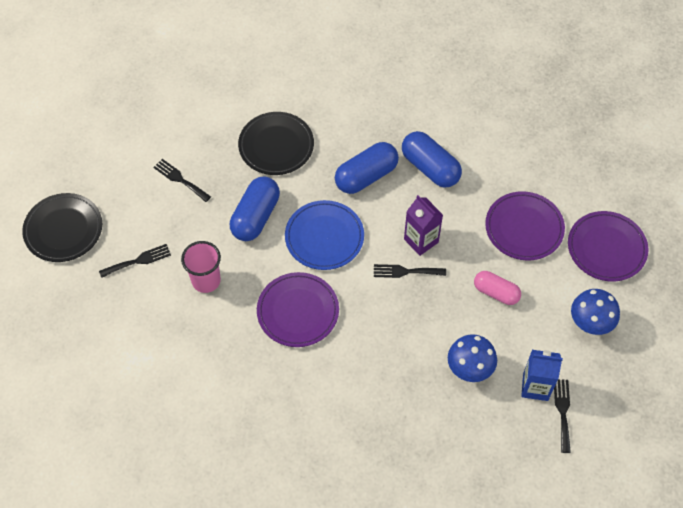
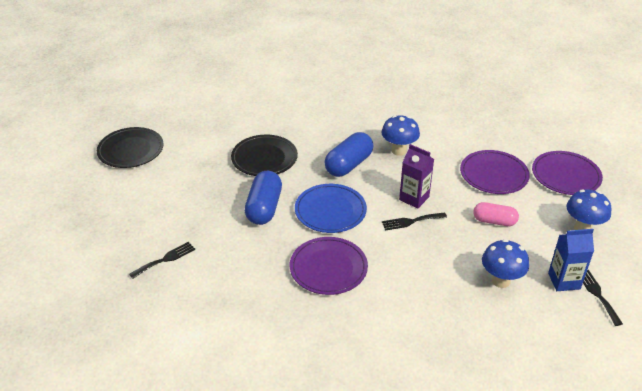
camera: 15 degrees left, 20 degrees down
(63, 229) = (86, 249): black plate -> black plate (131, 150)
(180, 179) = (187, 194): black fork -> none
(206, 280) = (234, 262): pink cup -> none
(430, 168) = (399, 150): blue capsule -> blue mushroom

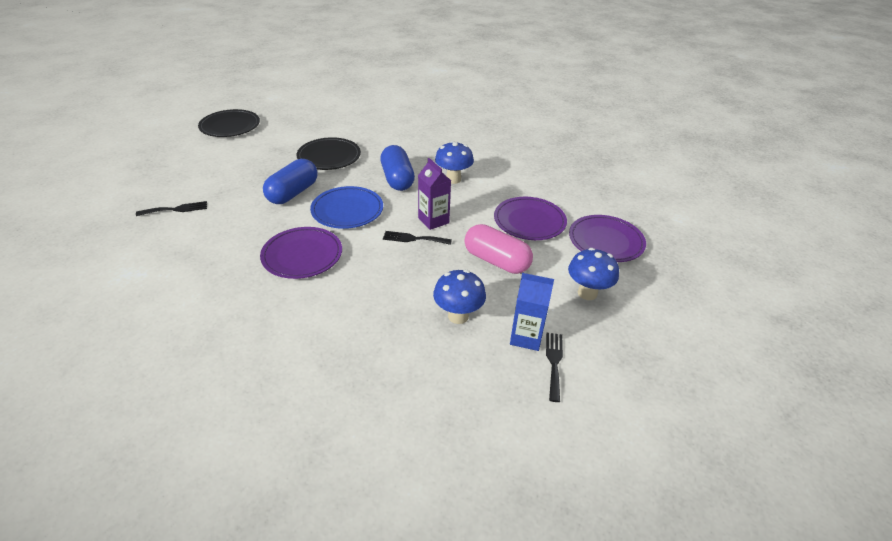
camera: 20 degrees right, 0 degrees up
(348, 165) = (397, 179): blue capsule -> blue capsule turned 75 degrees counterclockwise
(494, 221) = (496, 261): pink capsule -> pink capsule, size x1.52

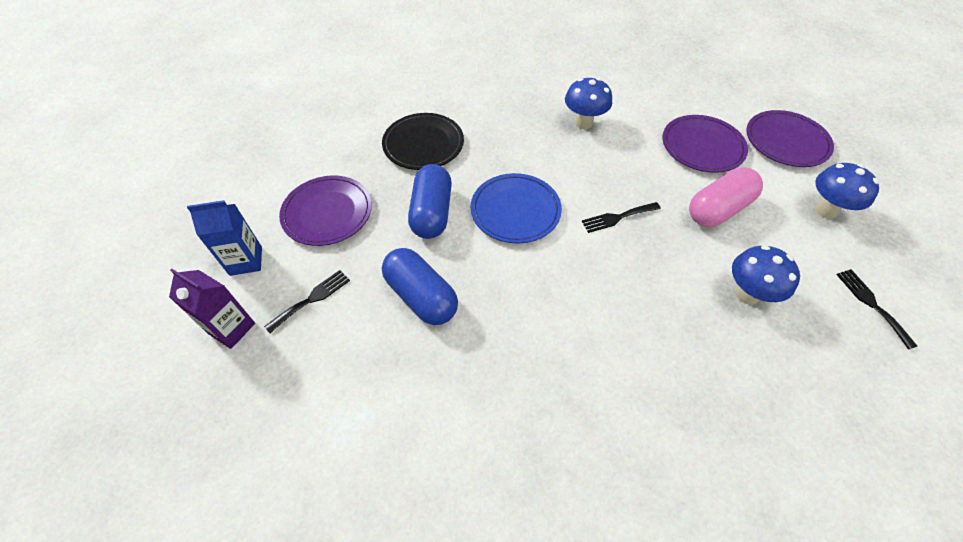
camera: 25 degrees left, 15 degrees up
(230, 126) = (256, 145): black plate -> none
(302, 255) = (526, 294): purple plate -> purple plate (327, 213)
(397, 179) = (527, 145): blue capsule -> blue capsule (421, 296)
(433, 220) = (614, 185): purple carton -> purple carton (231, 328)
(496, 261) = (718, 209): pink capsule -> pink capsule turned 45 degrees counterclockwise
(526, 337) = (825, 288): blue carton -> blue carton (246, 261)

